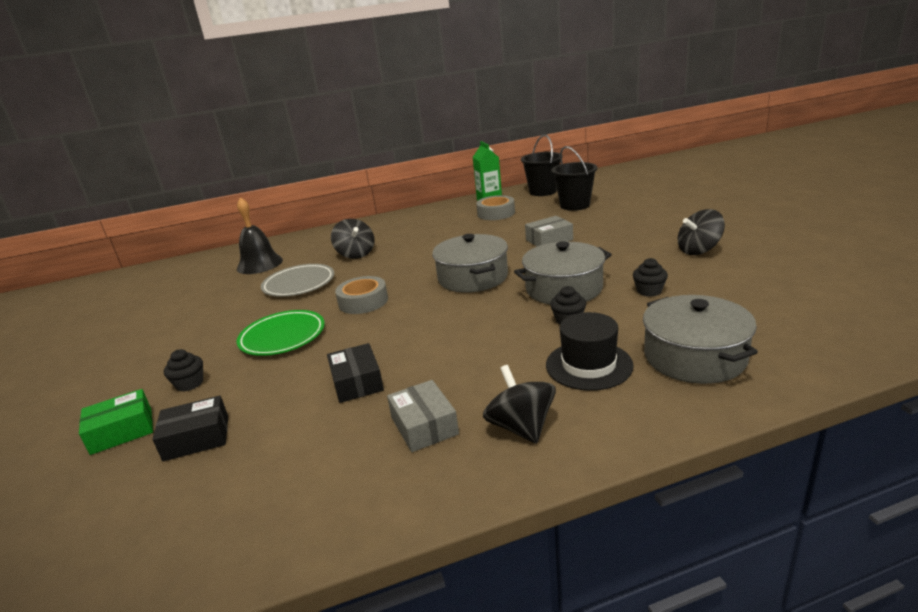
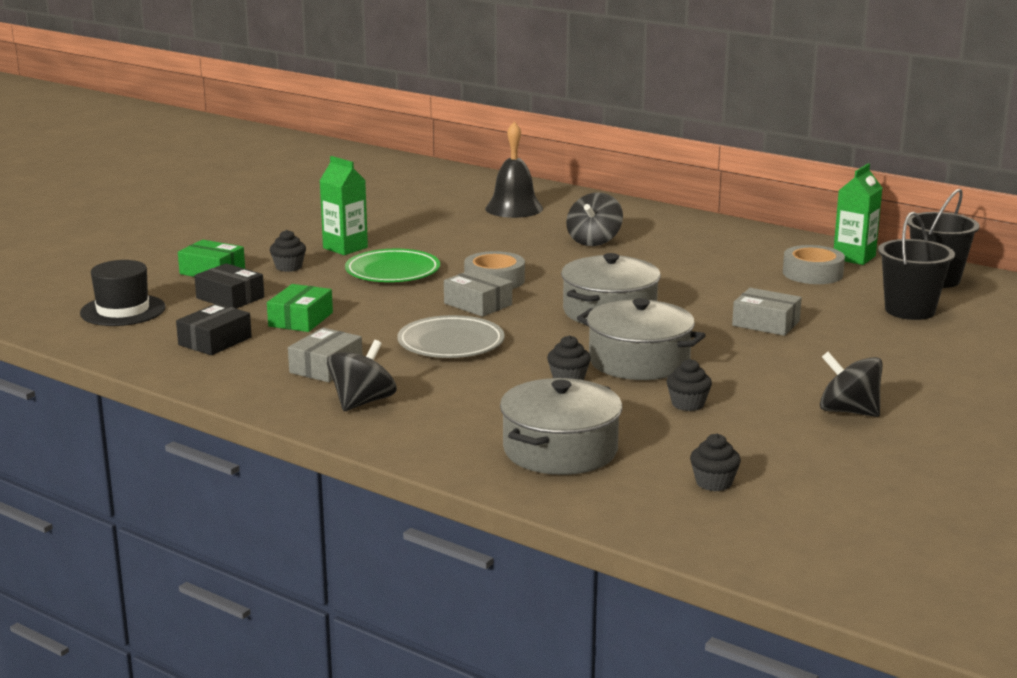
camera: 50 degrees right, 5 degrees down
(202, 345) = (345, 248): none -> green carton
(299, 284) = (495, 241): grey plate -> grey plate (451, 343)
(305, 410) = (300, 319): none -> green box
(357, 382) = (357, 324): black box -> black box (215, 341)
(395, 319) = (478, 304): none -> grey box
(588, 365) = (490, 407): black hat -> black hat (123, 310)
(786, 315) = (713, 483): none -> black cupcake

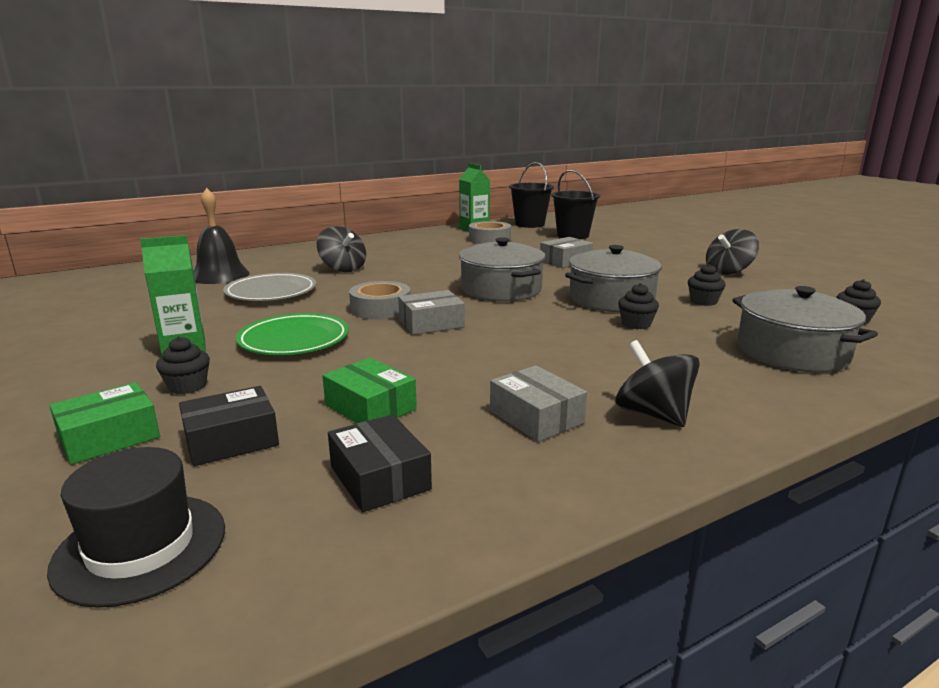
camera: 65 degrees left, 0 degrees up
(451, 343) = (518, 349): grey plate -> grey plate (271, 292)

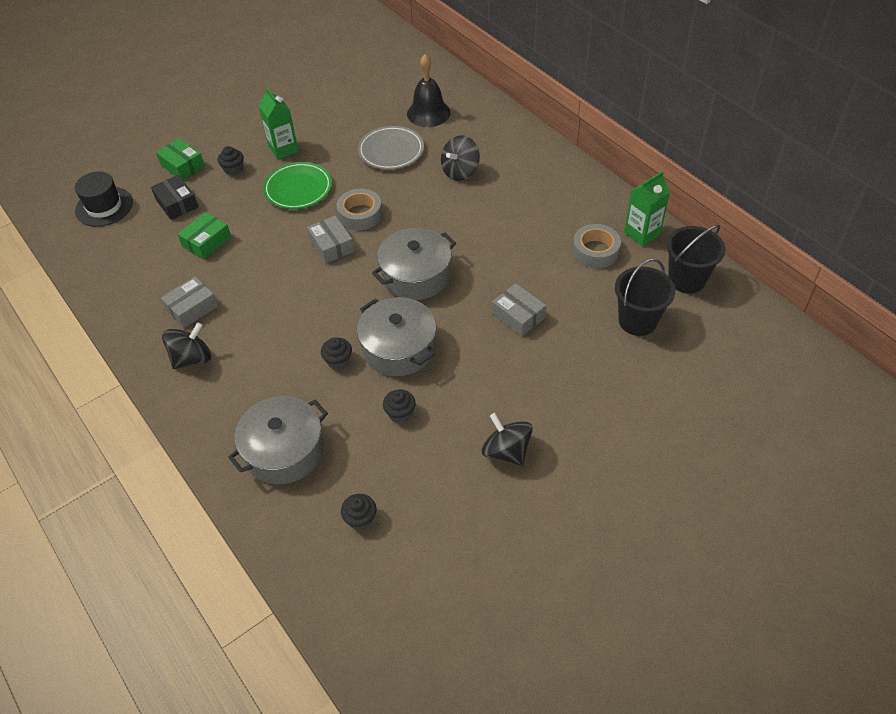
camera: 85 degrees right, 30 degrees up
(380, 478) = (140, 259): black box -> none

